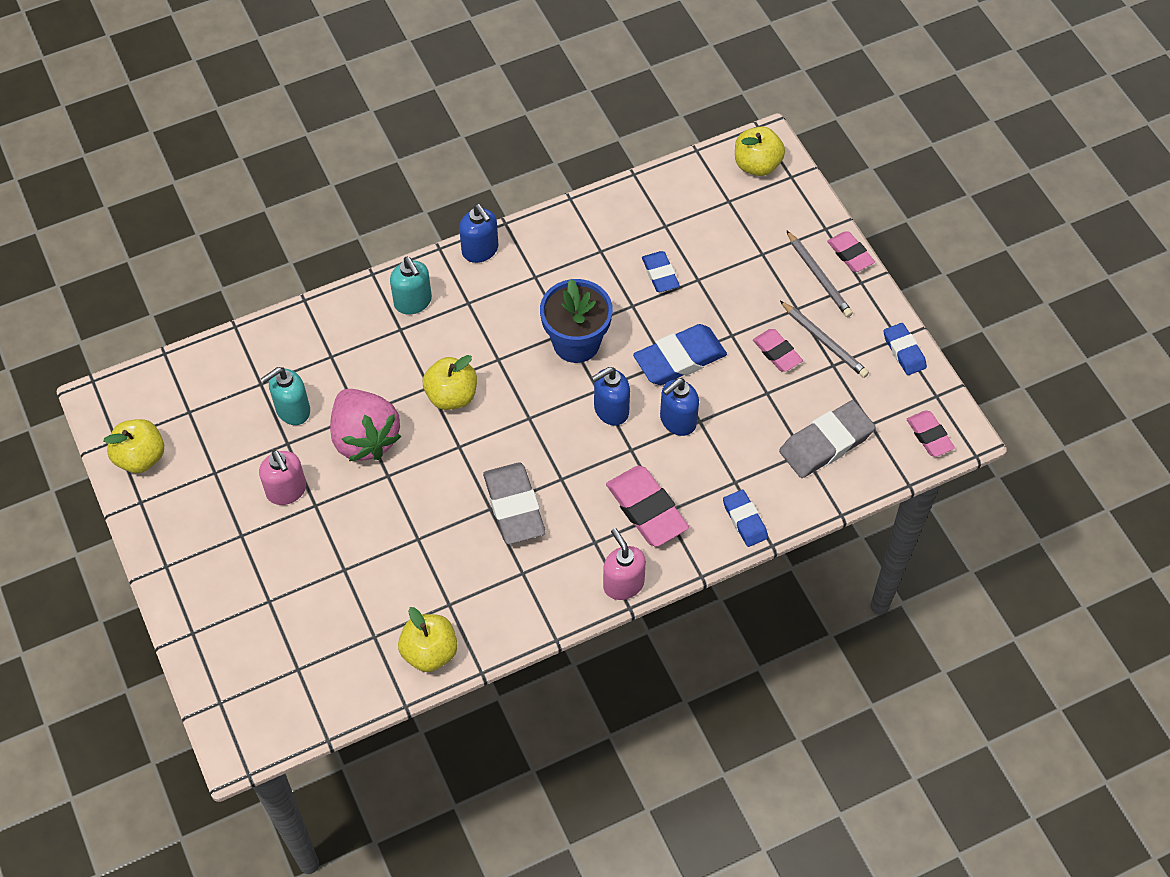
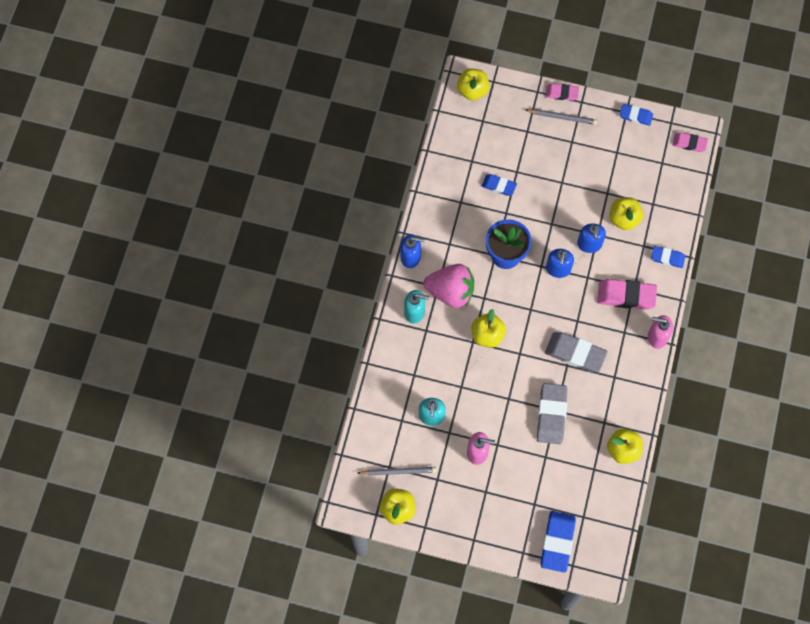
camera: 50 degrees left, 10 degrees up
(365, 438) = (477, 393): pink strawberry -> pink strawberry (450, 292)
(679, 359) = (555, 216): blue eraser -> blue eraser (557, 542)
(750, 435) = (624, 219): none -> yellow apple
(777, 352) = (589, 170): pink eraser -> none
(824, 341) = (600, 145): grey pencil -> grey pencil (398, 471)
(826, 443) = (656, 190): grey eraser -> grey eraser (551, 415)

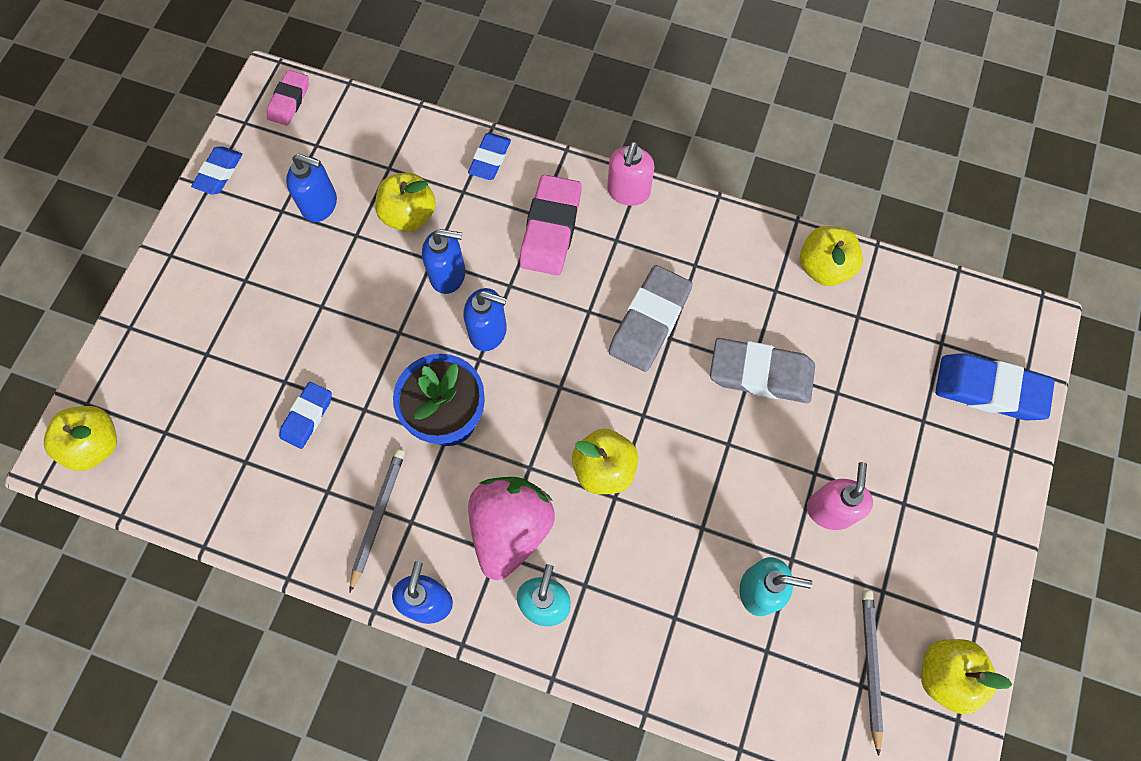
camera: 85 degrees left, 0 degrees up
(561, 93) = (144, 286): pink eraser -> none
(562, 117) = (192, 290): grey pencil -> grey pencil (378, 517)
(623, 171) = (320, 204): none -> blue soap dispenser

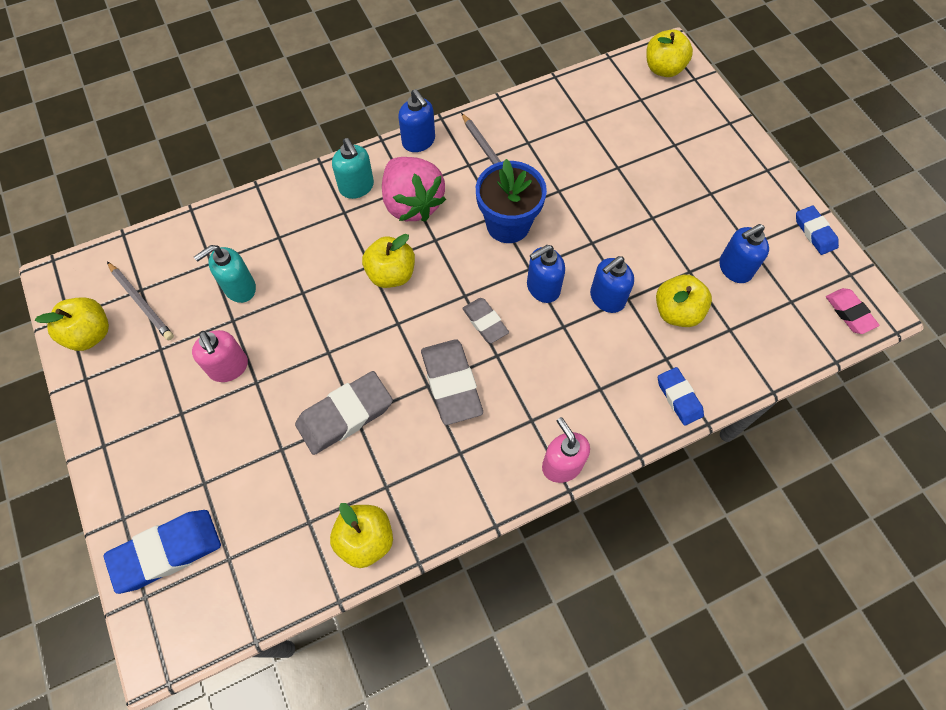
camera: 135 degrees right, 5 degrees down
(307, 416) = (583, 162): blue eraser -> none
(551, 229) = (581, 386): pink eraser -> none
(569, 347) = (485, 322): none -> grey eraser

